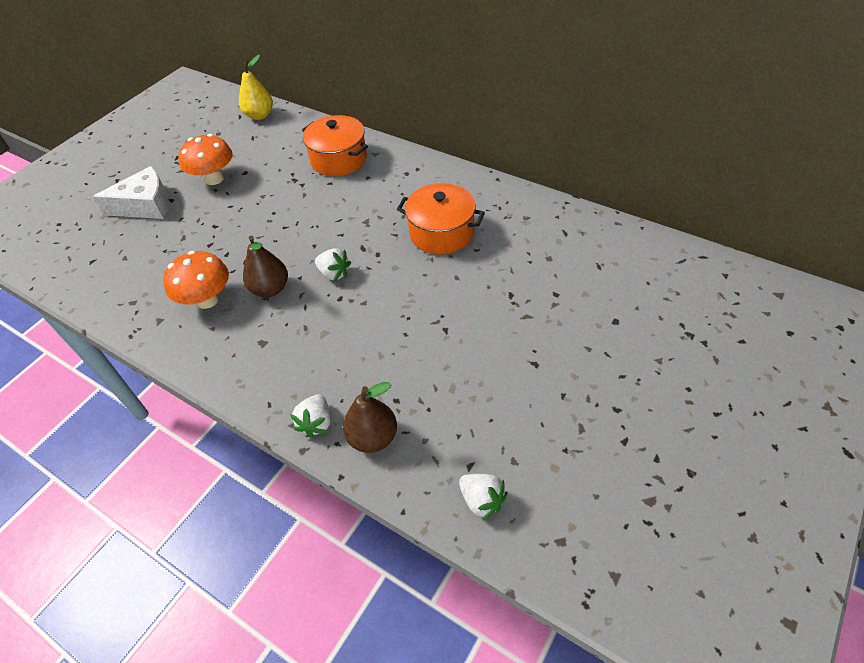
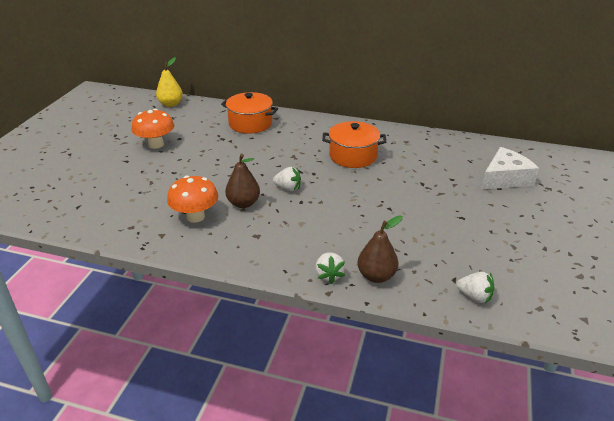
camera: 20 degrees left, 15 degrees down
(146, 205) = (106, 166): white cheese -> white cheese (505, 178)

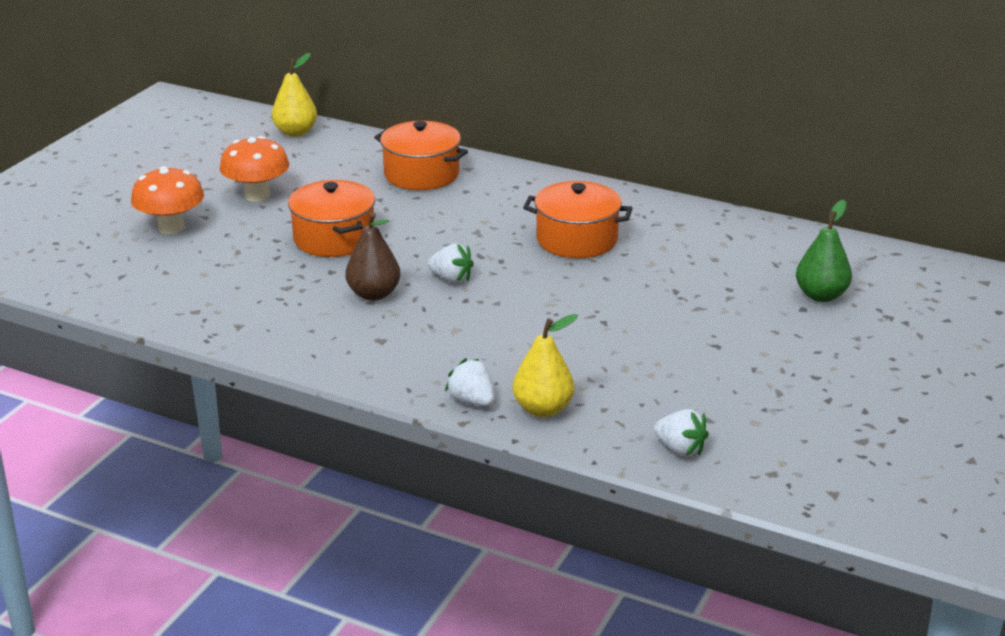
camera: 10 degrees right, 5 degrees down
(195, 217) = (295, 306): orange mushroom -> orange mushroom (171, 228)
(209, 168) = (334, 238): none -> orange pot
(329, 275) = (472, 401): white strawberry -> white strawberry turned 135 degrees clockwise
(376, 276) = (543, 409): brown pear -> yellow pear
(505, 178) = (821, 295): white cheese -> green pear

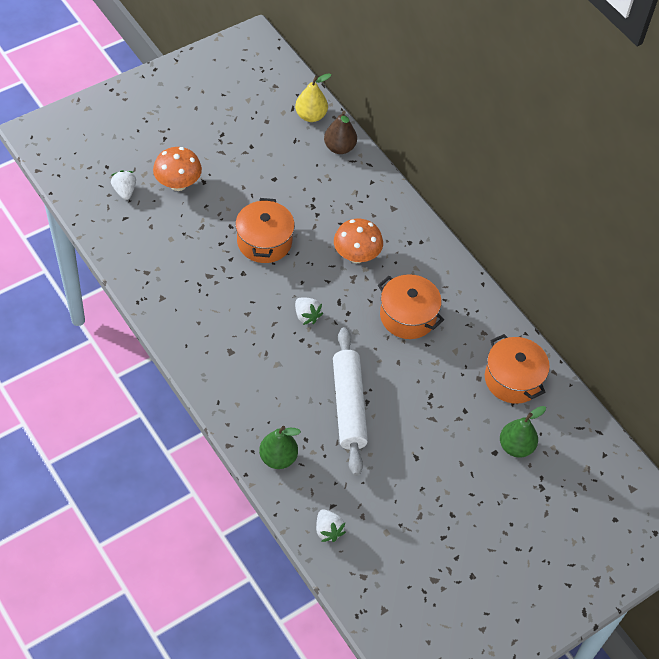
camera: 25 degrees right, 25 degrees up
(257, 195) = (246, 174): orange mushroom -> orange mushroom (356, 256)
(374, 294) = (253, 308): brown pear -> brown pear (339, 148)
(421, 174) = (359, 201): orange pot -> orange pot (513, 379)
(472, 401) = (245, 430): white strawberry -> white strawberry (124, 191)
(543, 409) = (278, 458): yellow pear -> green pear
(585, 332) = (349, 405): none -> white rolling pin

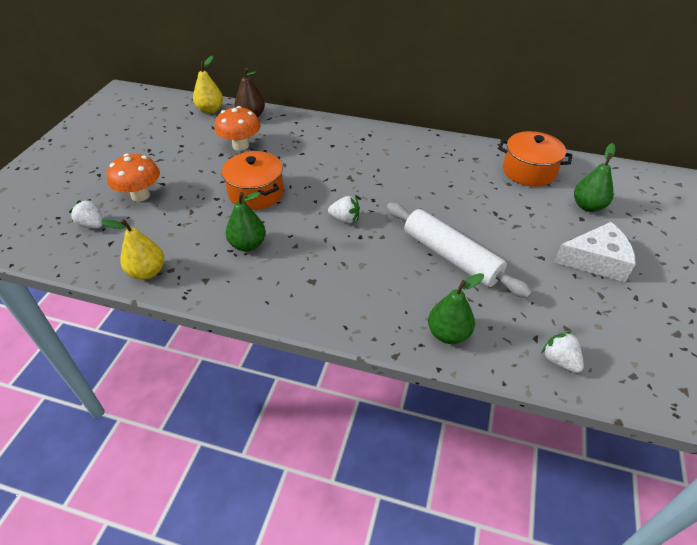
camera: 35 degrees left, 10 degrees down
(130, 263) = (147, 272): none -> yellow pear
(215, 288) = (248, 245): none -> green pear
(328, 530) = (559, 361): white strawberry -> white strawberry turned 150 degrees counterclockwise
(356, 256) = (336, 164): orange mushroom -> orange mushroom (240, 145)
(407, 316) = (416, 177): orange pot -> none
(454, 491) = (596, 261): none -> white cheese

